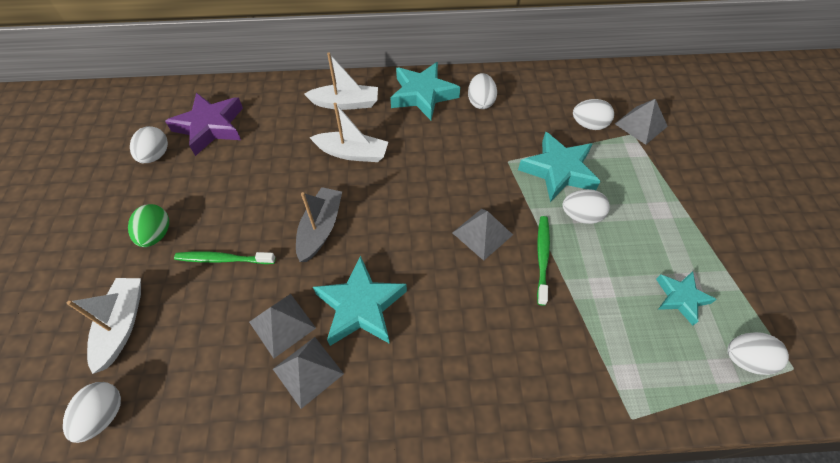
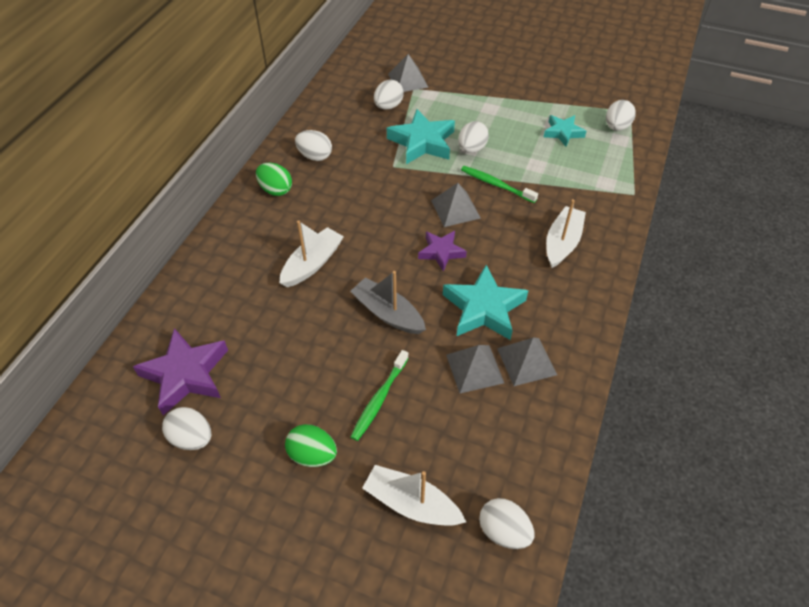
camera: 65 degrees left, 5 degrees down
(345, 103) = (242, 249): white boat -> white boat (562, 243)
(416, 243) = (441, 252): none -> purple star
(423, 95) = (276, 190): turquoise star -> green egg

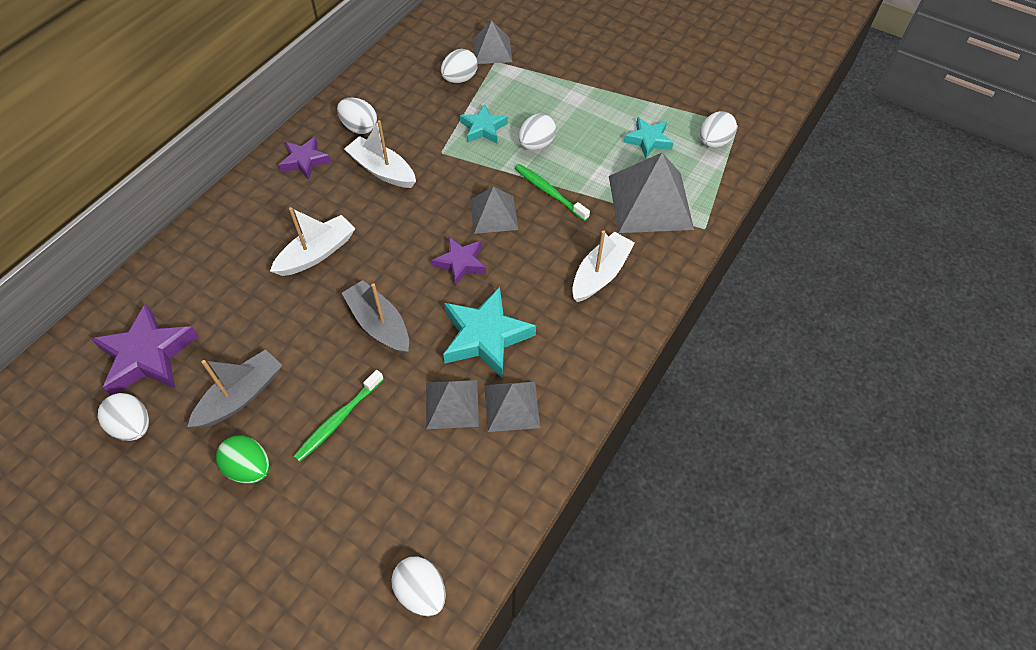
camera: 10 degrees right, 5 degrees up
(276, 190) = (305, 161): green egg -> purple star
(284, 394) = (241, 396): none -> grey boat
(411, 503) = (334, 541): white boat -> white boat (382, 170)
(422, 142) = (483, 128): turquoise star -> turquoise star, size x0.60
(582, 180) = (650, 202): none -> grey pyramid

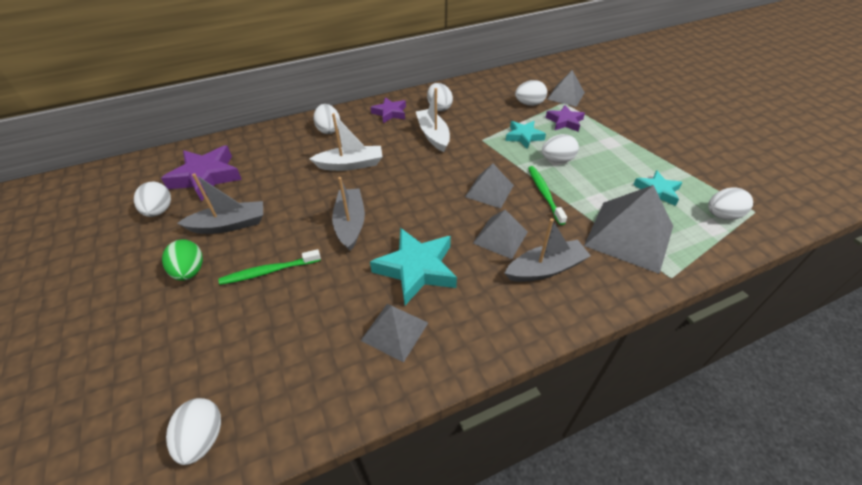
camera: 35 degrees right, 10 degrees down
(247, 218) = (329, 129): none -> white egg
(452, 404) = (352, 304): grey pyramid -> grey pyramid (500, 237)
(461, 263) = (439, 211): purple star -> purple star (564, 122)
(600, 274) = (545, 269): white boat -> grey boat

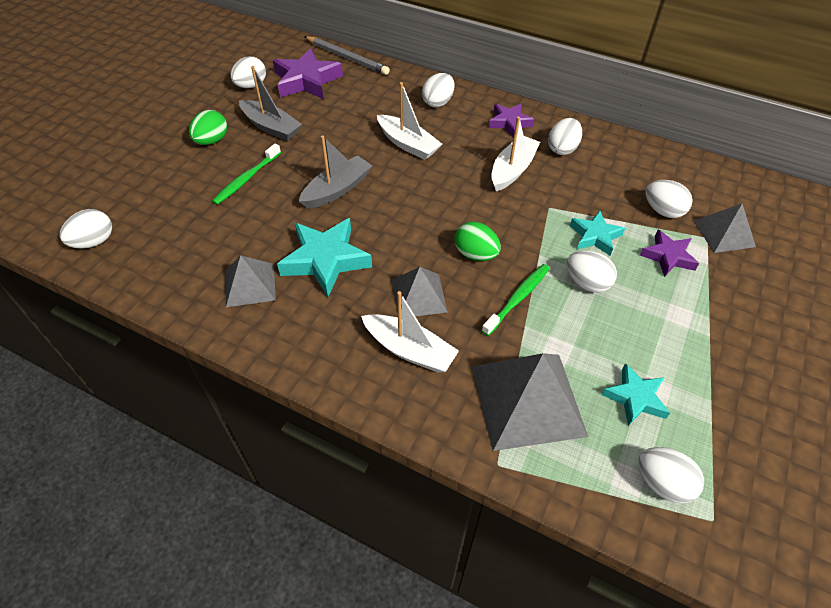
camera: 50 degrees right, 5 degrees up
(215, 143) = (347, 58): none -> grey pencil
(269, 271) = (247, 179): green toothbrush -> green toothbrush turned 90 degrees counterclockwise
(489, 191) = (475, 254): grey pyramid -> green egg
(545, 269) = (409, 350): grey boat -> white boat

